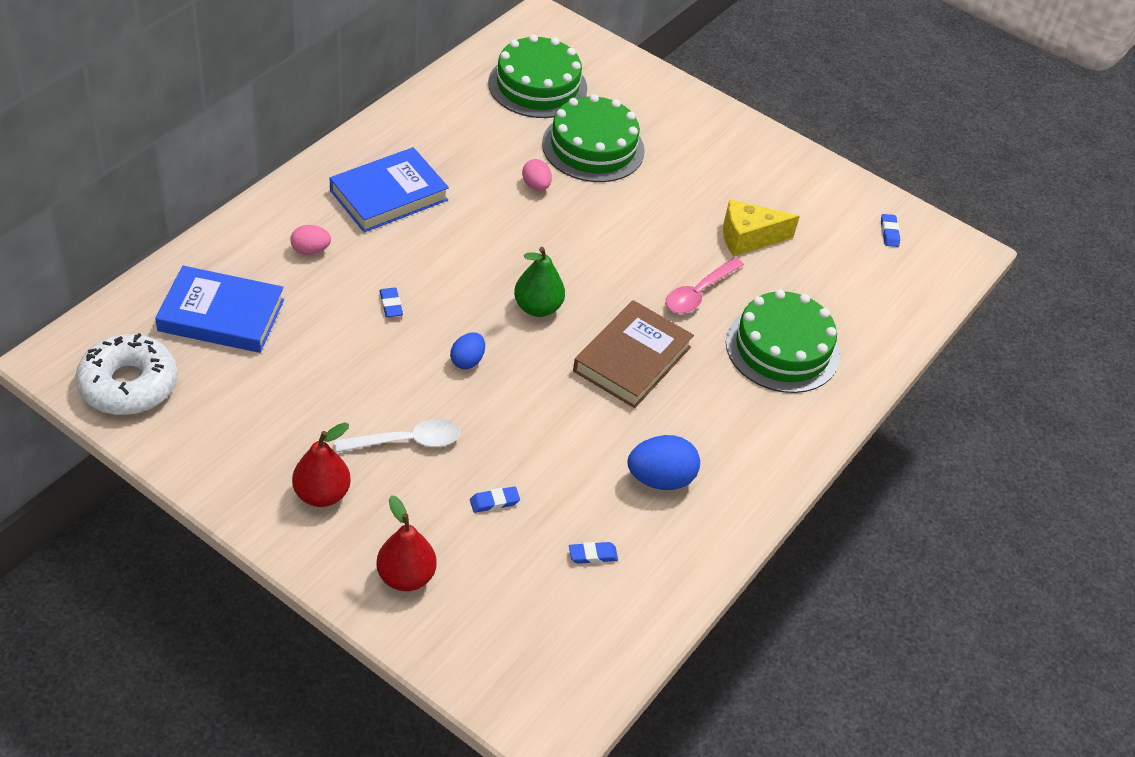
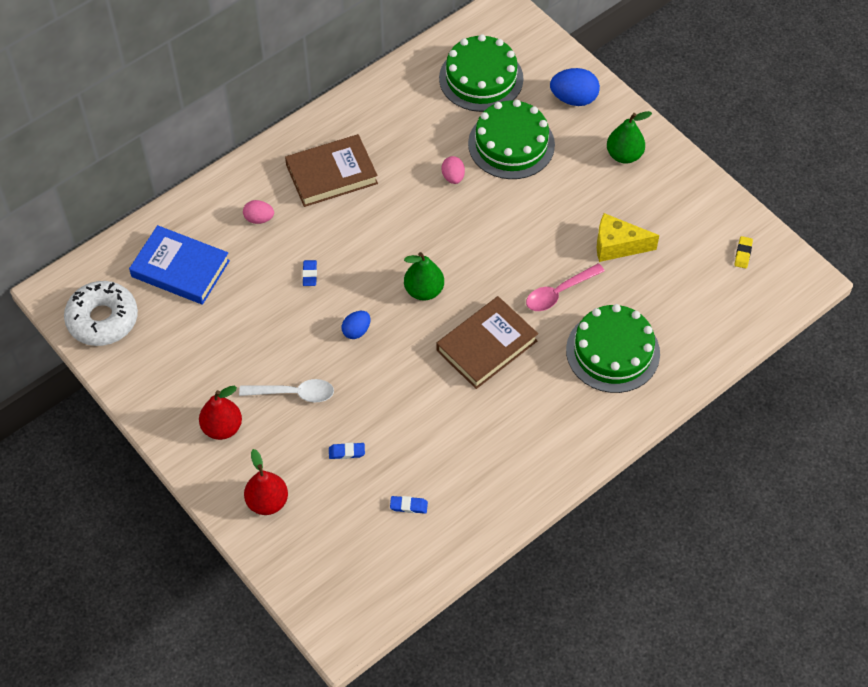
camera: 20 degrees right, 10 degrees up
(389, 195) = (331, 174): blue book -> brown book
(660, 479) = (478, 451): blue egg -> blue egg (573, 99)
(723, 147) = (624, 155): none -> green pear
(889, 232) = (743, 254): blue eraser -> yellow eraser

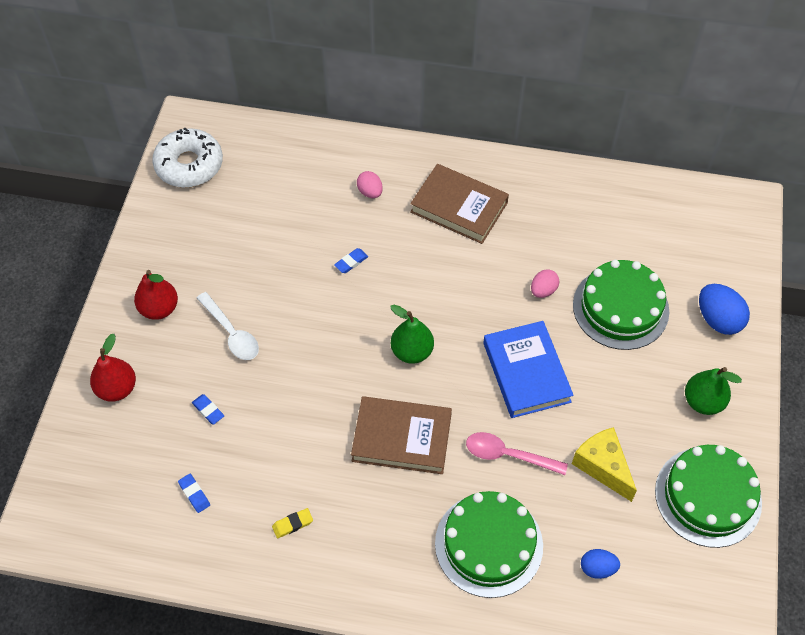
camera: 50 degrees right, 0 degrees up
(180, 269) = (277, 178): blue book -> blue book (526, 372)
(356, 331) = (328, 333): blue egg -> blue egg (597, 568)
(481, 78) = (662, 238): green cake -> green cake (708, 496)
(743, 254) = (703, 581): yellow eraser -> yellow eraser (292, 524)

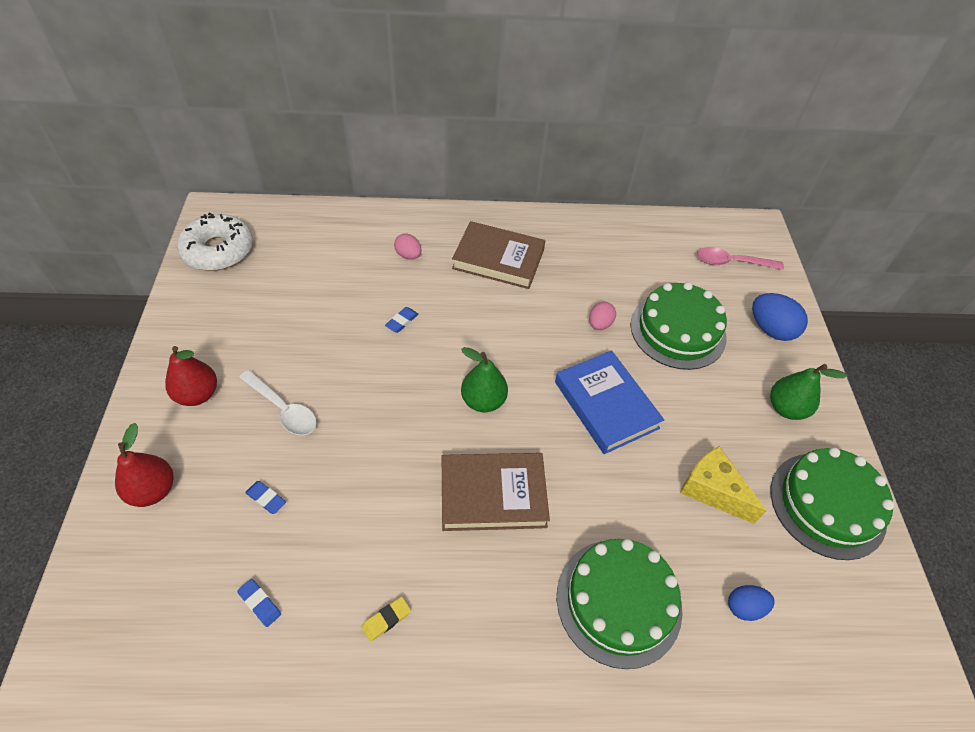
camera: 15 degrees left, 5 degrees down
(508, 455) = (612, 494): pink spoon -> pink spoon (732, 262)

